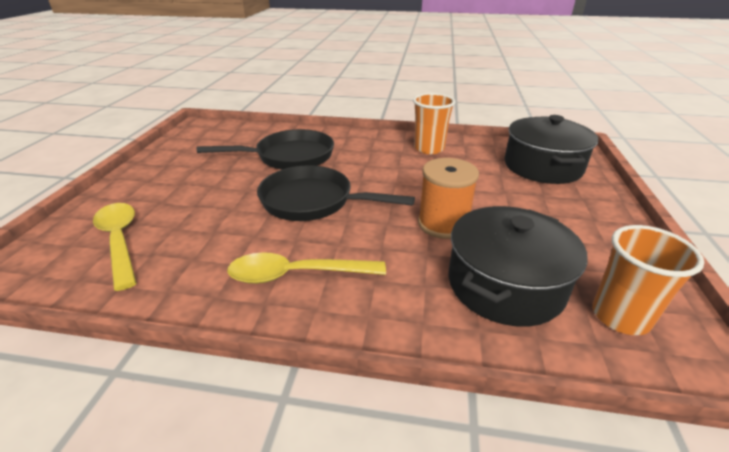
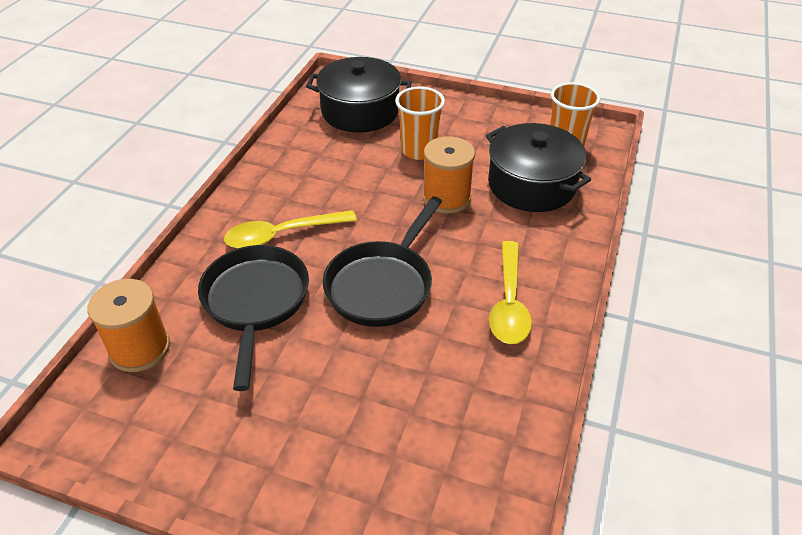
camera: 80 degrees left, 10 degrees up
(120, 241) = (430, 465): yellow spoon -> yellow spoon (282, 235)
(251, 132) = (140, 348): none -> orange spool
(429, 148) = (286, 175): orange cup -> orange cup (419, 150)

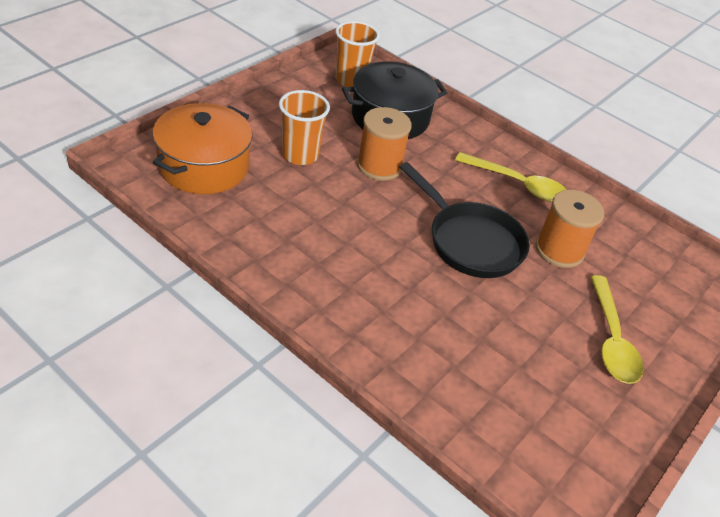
camera: 75 degrees left, 0 degrees up
(140, 348) = (487, 430): orange spool -> orange spool (559, 250)
(255, 302) = (458, 328): black pan -> none
(282, 235) = (372, 283): yellow spoon -> yellow spoon (611, 339)
(360, 111) = (204, 166): black pot -> orange pot

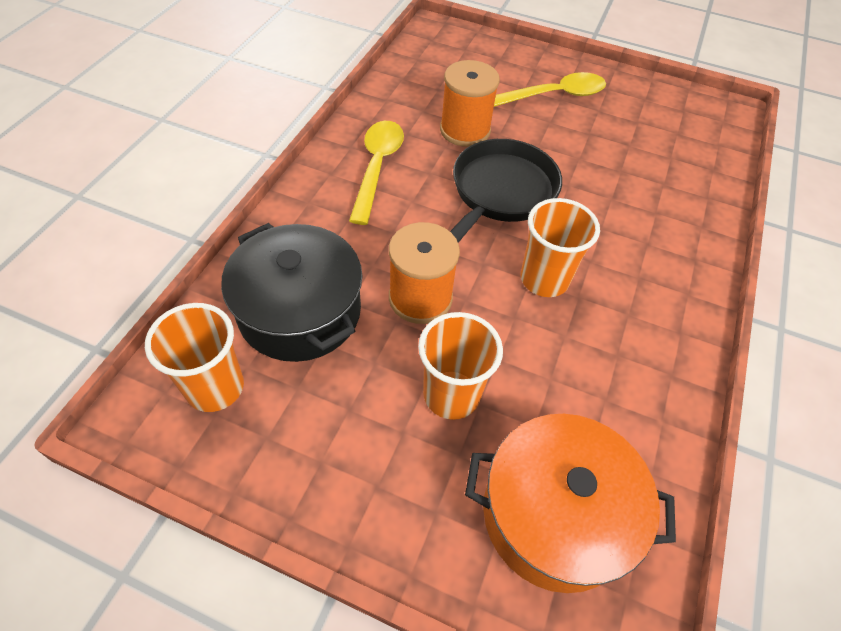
camera: 105 degrees left, 10 degrees up
(370, 230) = (544, 279): none -> orange cup

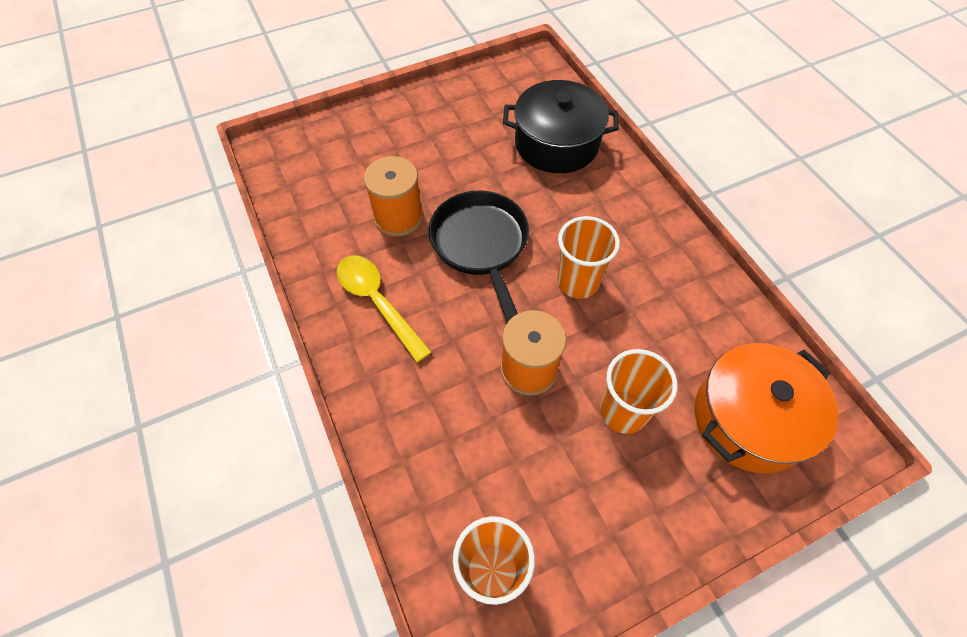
camera: 45 degrees left, 5 degrees up
(300, 311) = (471, 459): black pot -> black pot (556, 144)
(554, 95) = (421, 137): yellow spoon -> none

